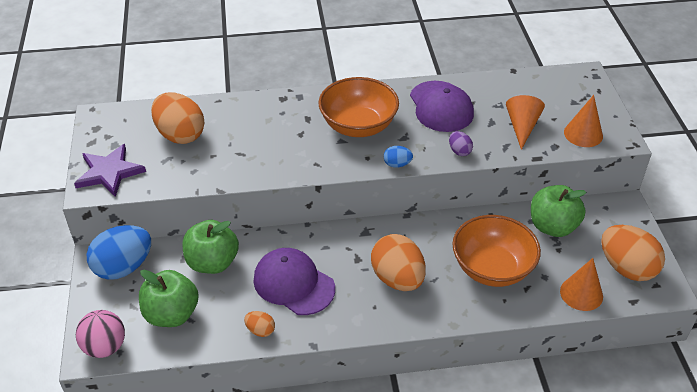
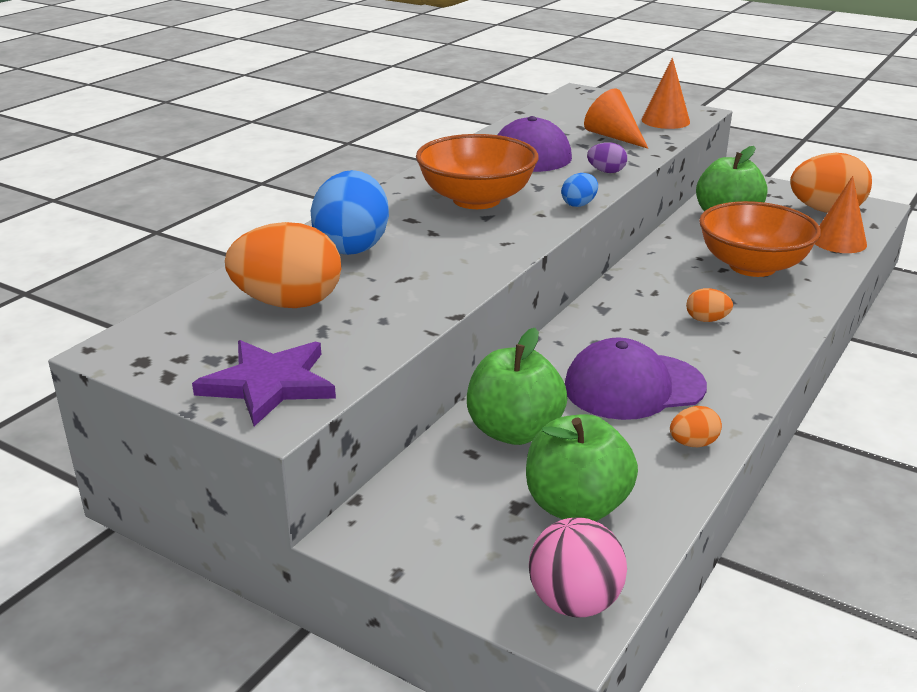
camera: 50 degrees left, 15 degrees down
(123, 267) = (417, 514): blue egg -> blue egg (352, 246)
(397, 279) = (706, 320): orange egg -> orange egg, size x0.46

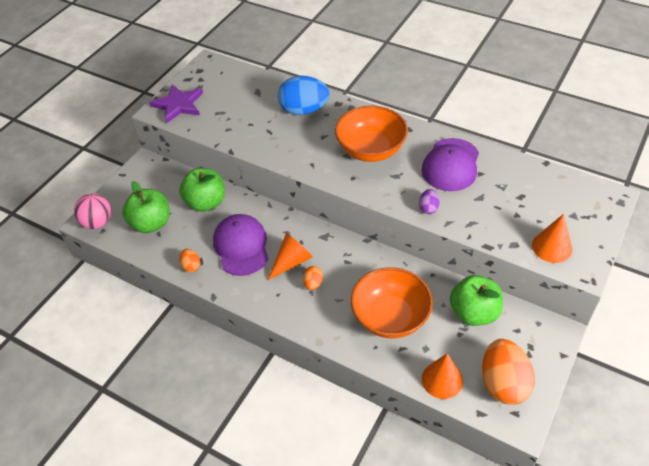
camera: 90 degrees right, 20 degrees up
(288, 303) = (244, 99): orange egg -> none
(579, 204) = (369, 194): blue egg -> none
(613, 136) = (502, 214): orange cone -> orange cone (291, 261)

